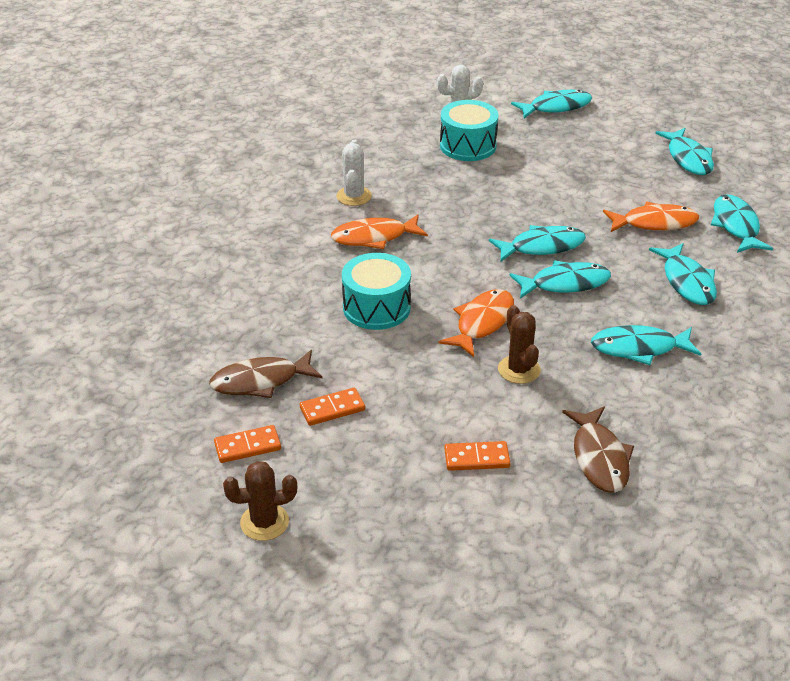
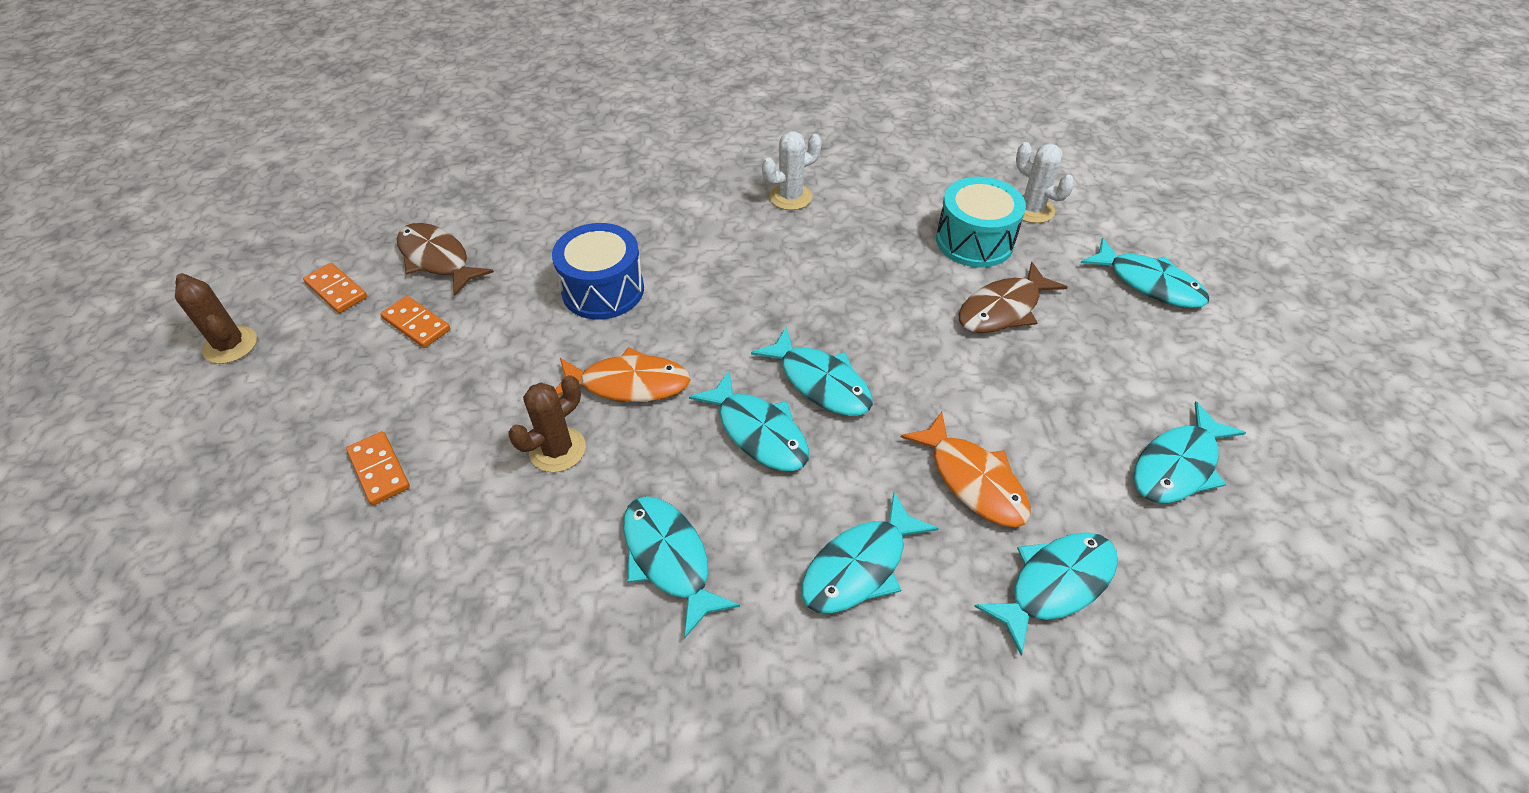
camera: 60 degrees right, 10 degrees up
(374, 237) = (727, 240): orange fish -> none
(376, 307) = (603, 290): turquoise drum -> blue drum
(599, 458) = (422, 591): brown fish -> brown fish (1003, 309)

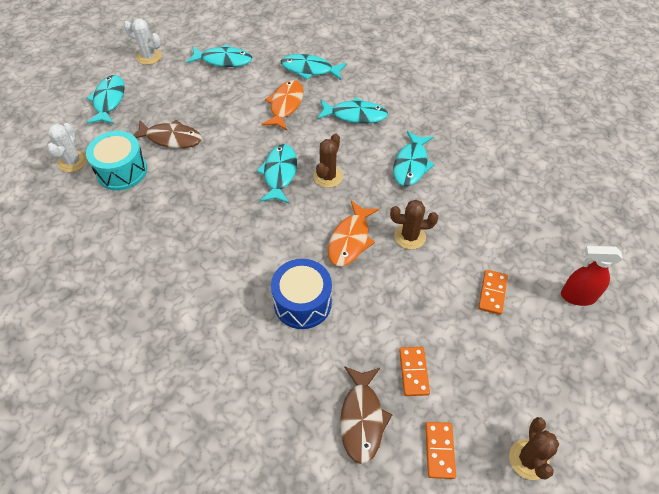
camera: 130 degrees left, 5 degrees up
(241, 565) = (577, 296): none -> red spray bottle
(628, 384) = (350, 240): orange fish -> orange fish turned 120 degrees counterclockwise
(758, 432) = (328, 177): turquoise fish -> brown cactus
(790, 197) = (141, 272): white cactus -> white cactus (149, 57)

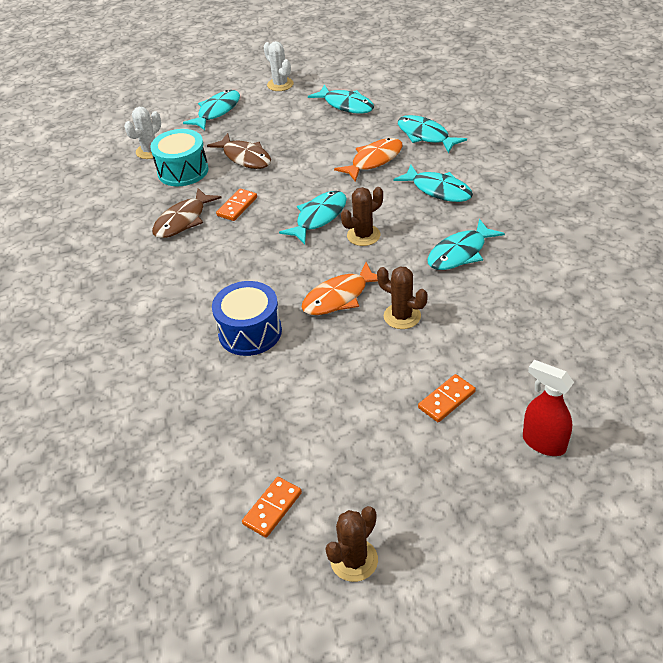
camera: 35 degrees right, 10 degrees down
(362, 419) = (223, 448): brown fish -> brown fish (183, 220)
(413, 372) = (304, 432): orange domino -> orange domino (237, 206)

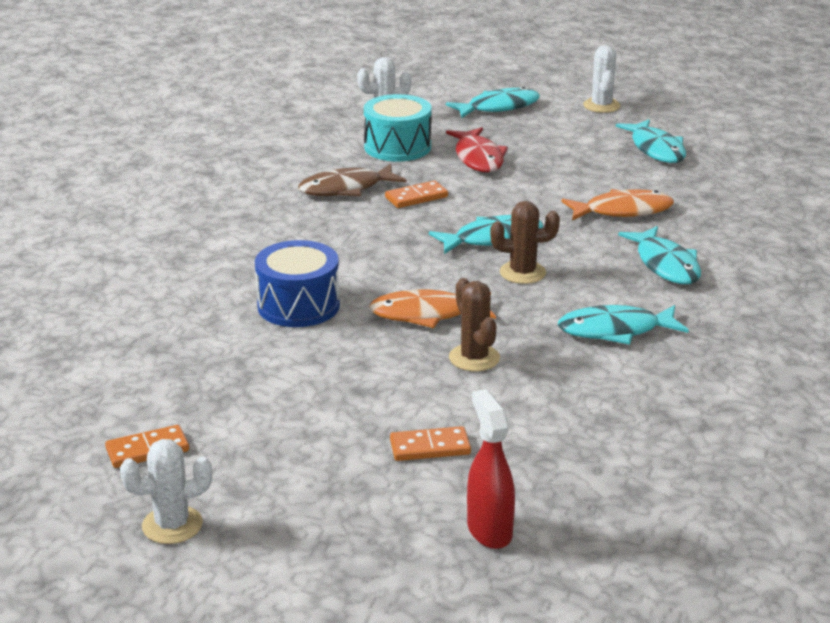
camera: 30 degrees right, 15 degrees down
(245, 157) = (478, 158): brown fish -> red fish
(354, 560) = (172, 525): brown cactus -> white cactus
(425, 135) = (717, 210): turquoise fish -> none

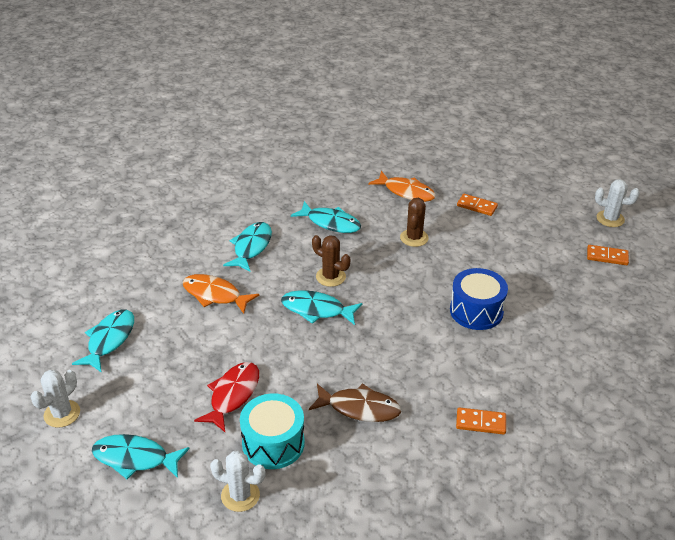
camera: 145 degrees left, 10 degrees up
(416, 197) = (321, 372): orange domino -> orange domino (480, 423)
(427, 314) = (411, 273): orange fish -> orange fish (406, 192)
(489, 530) = (483, 169): red spray bottle -> none

